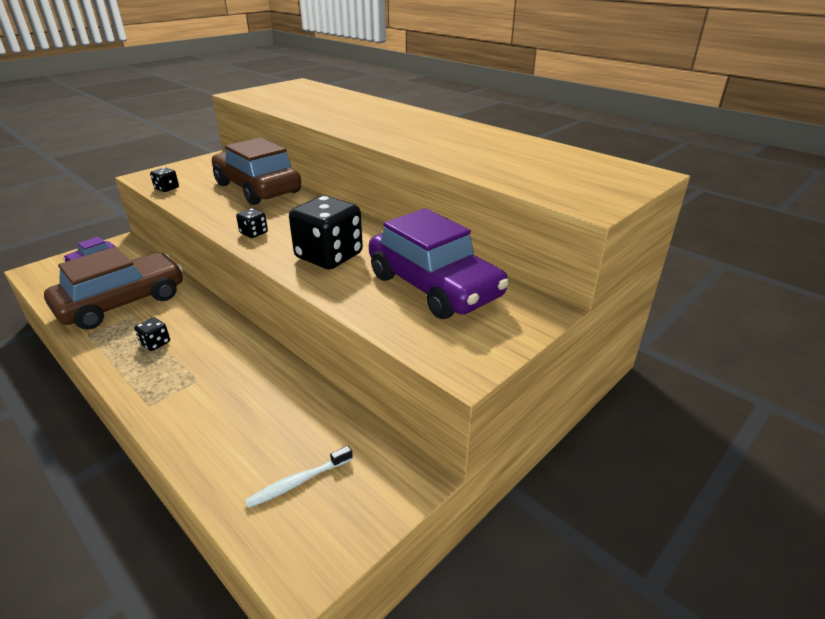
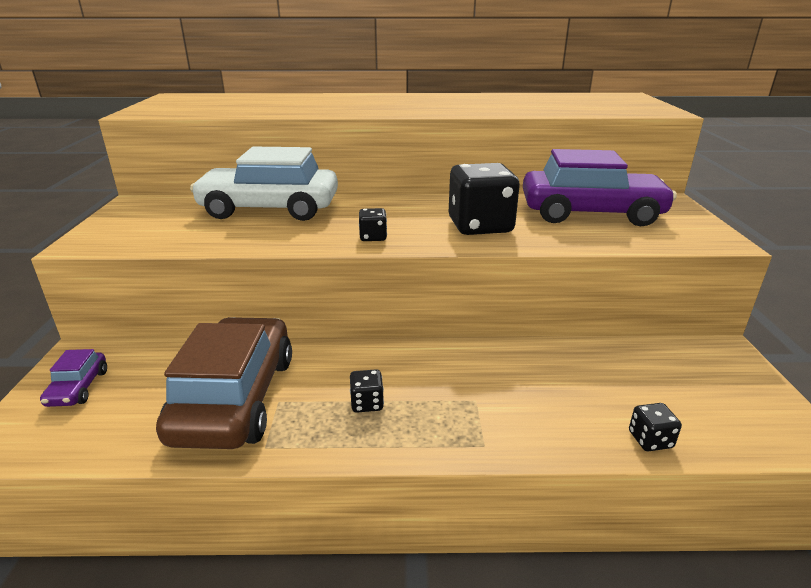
camera: 45 degrees left, 5 degrees down
(167, 188) = (156, 242): black dice -> black dice (650, 440)
(257, 188) = (270, 209): brown car -> white car
(298, 482) = (691, 400): white toothbrush -> none

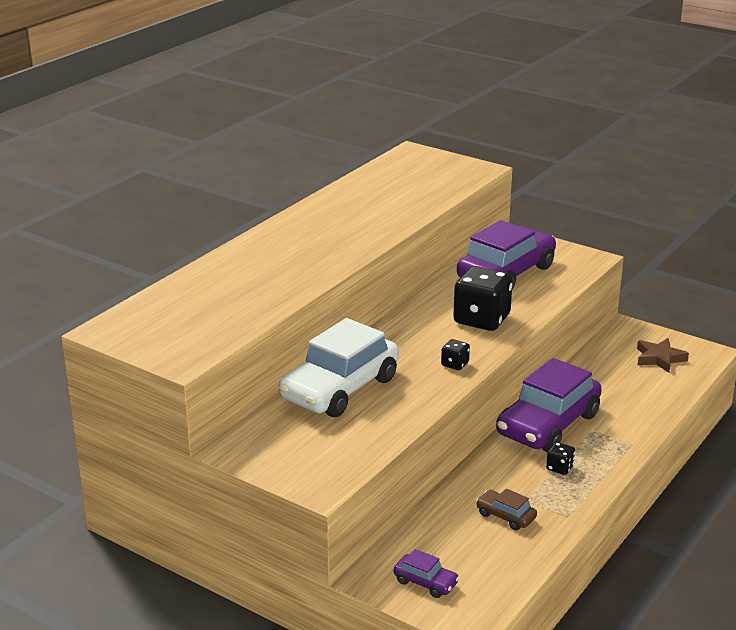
camera: 55 degrees left, 0 degrees up
(235, 398) = (505, 516): brown car -> brown car, size x0.43
(446, 365) = (548, 424): none -> purple car
(650, 440) = (672, 393): black dice -> none
(709, 399) = (659, 358): none -> brown star

